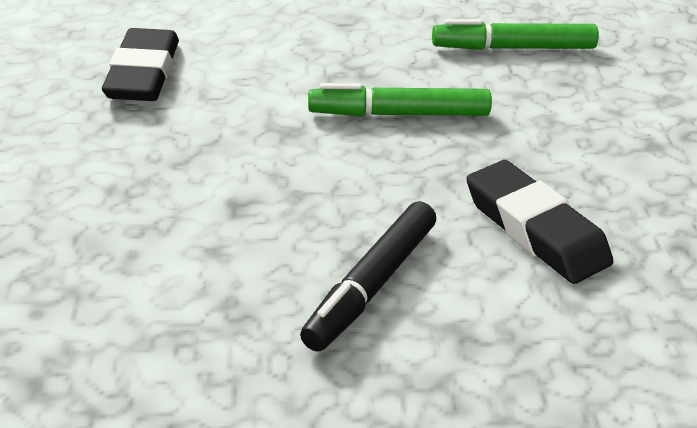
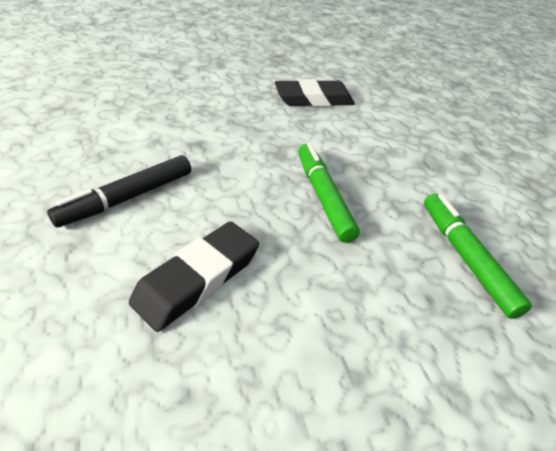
camera: 75 degrees right, 5 degrees up
(371, 285) = (127, 198): black marker -> black marker turned 60 degrees counterclockwise

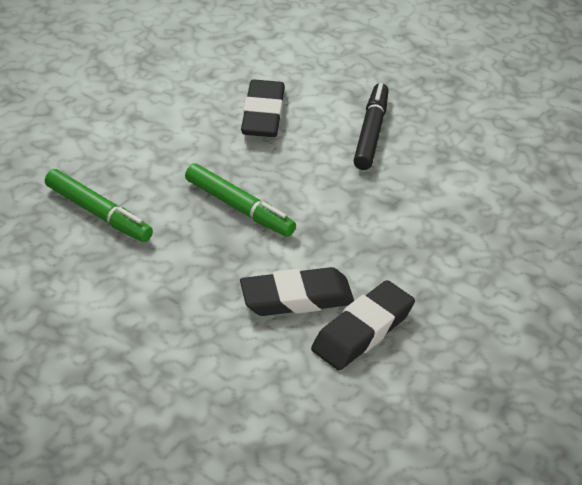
camera: 145 degrees right, 0 degrees up
(337, 127) = (297, 298): none -> black eraser

